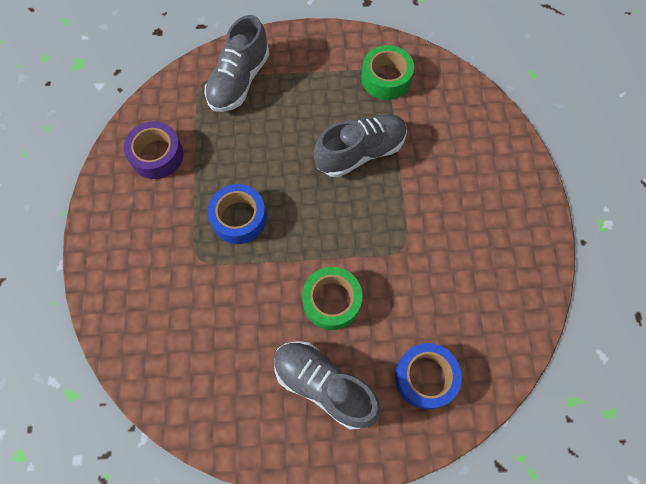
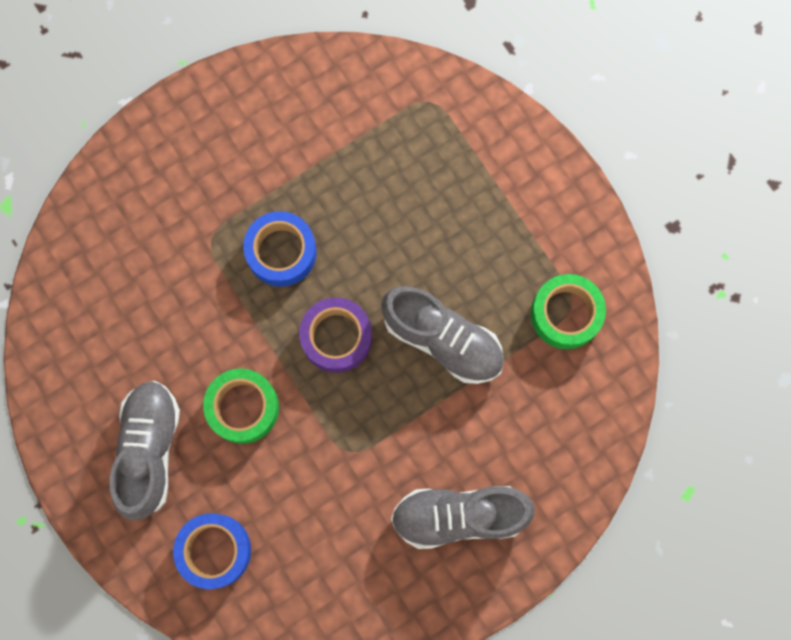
camera: 60 degrees right, 10 degrees up
(157, 155) = (304, 114): purple tape -> purple tape (336, 337)
(239, 81) = (456, 142): grey shoe -> grey shoe (459, 516)

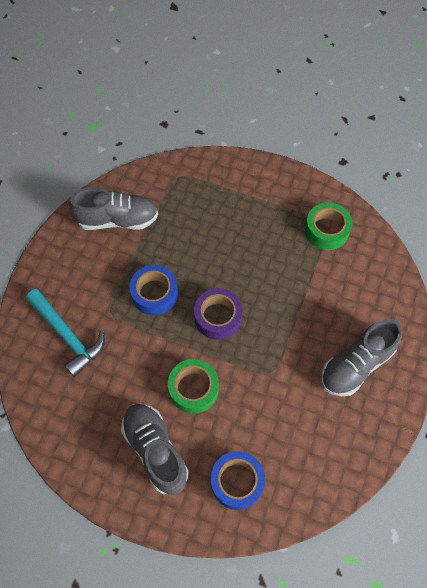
camera: 35 degrees left, 15 degrees down
(141, 236) = (67, 335): none -> turquoise hammer
(442, 339) = (275, 282): grey shoe -> grey shoe (117, 220)

